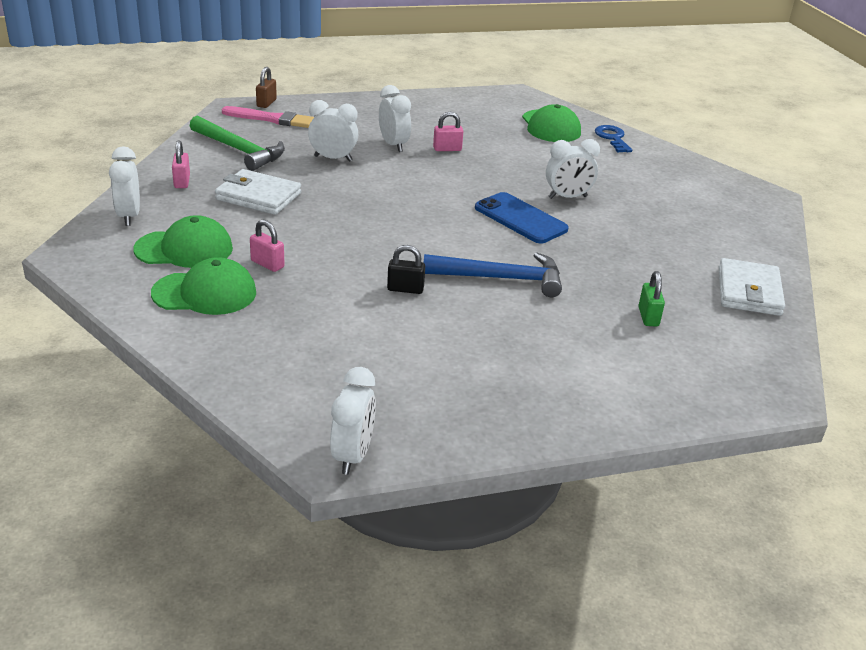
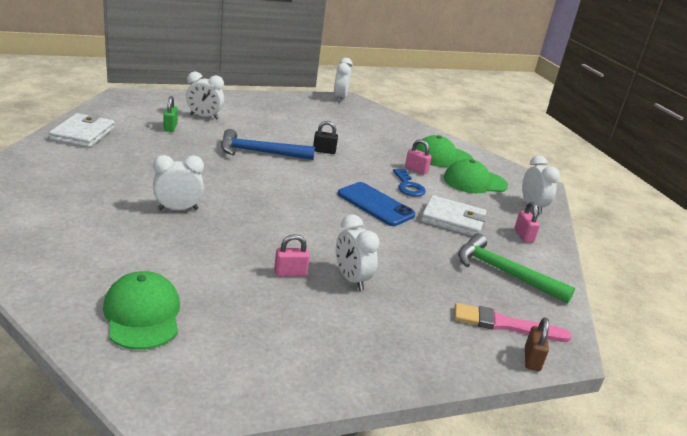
camera: 175 degrees right, 5 degrees down
(333, 158) = (409, 260): white clock -> white clock (204, 117)
(520, 219) = (232, 191): blue phone -> blue phone (375, 204)
(612, 138) = (65, 291): blue key -> blue key (408, 186)

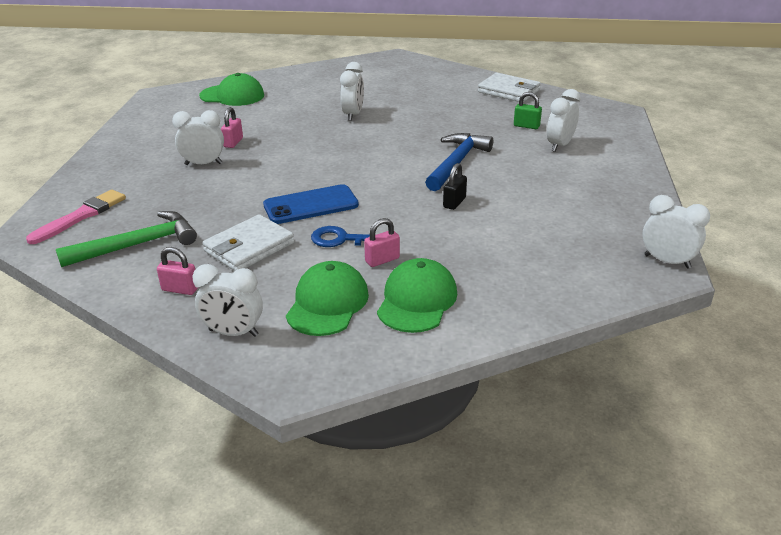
camera: 120 degrees right, 5 degrees up
(532, 359) = (37, 214): brown padlock -> none

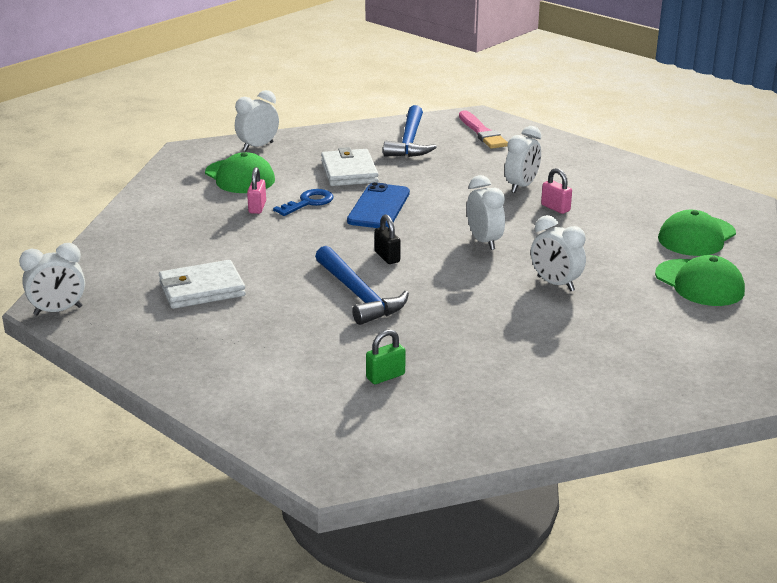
camera: 125 degrees right, 5 degrees down
(137, 245) = (409, 141): green hammer -> blue hammer
(180, 289) = (330, 143): pink padlock -> none
(417, 300) = (193, 202): green cap -> green cap (699, 283)
(454, 202) = (289, 263): black padlock -> black padlock (387, 257)
(509, 91) = (509, 420): white wallet -> white wallet (202, 289)
(559, 145) = (309, 372): white clock -> white clock (484, 241)

